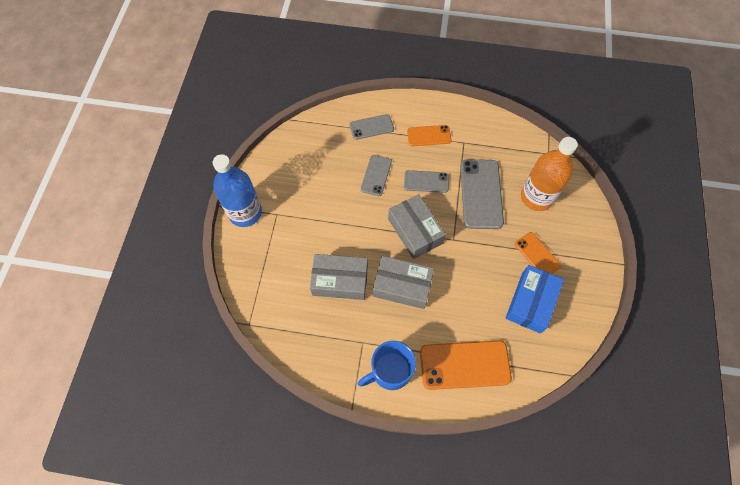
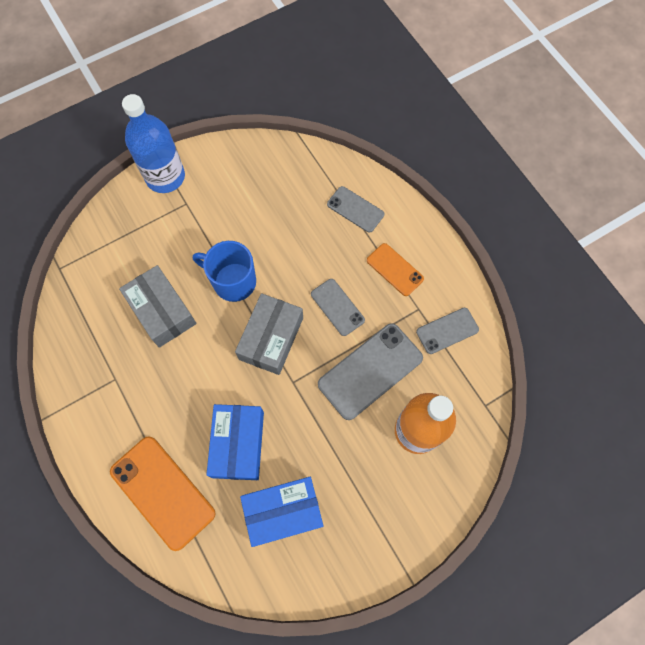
camera: 50 degrees right, 5 degrees up
(376, 175) = (303, 255): grey phone -> grey phone (447, 330)
(390, 371) = (104, 426): blue mug -> blue mug (233, 281)
(402, 286) = (201, 371): grey box -> none
(468, 298) = (238, 444): none -> blue box
(537, 255) = (345, 480): orange phone -> none

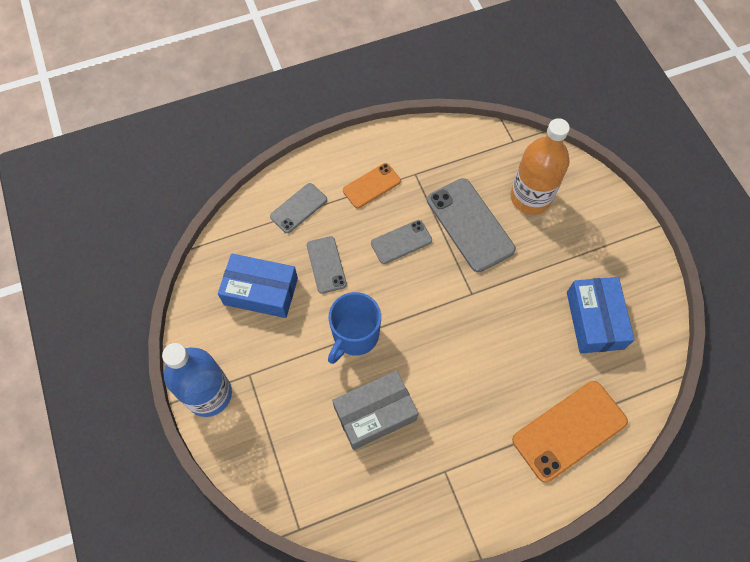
camera: 80 degrees left, 5 degrees down
(238, 444) = (528, 352): blue box -> blue box (261, 291)
(271, 338) = (424, 307): grey box -> none
(447, 330) = (440, 155): grey phone -> grey phone (326, 265)

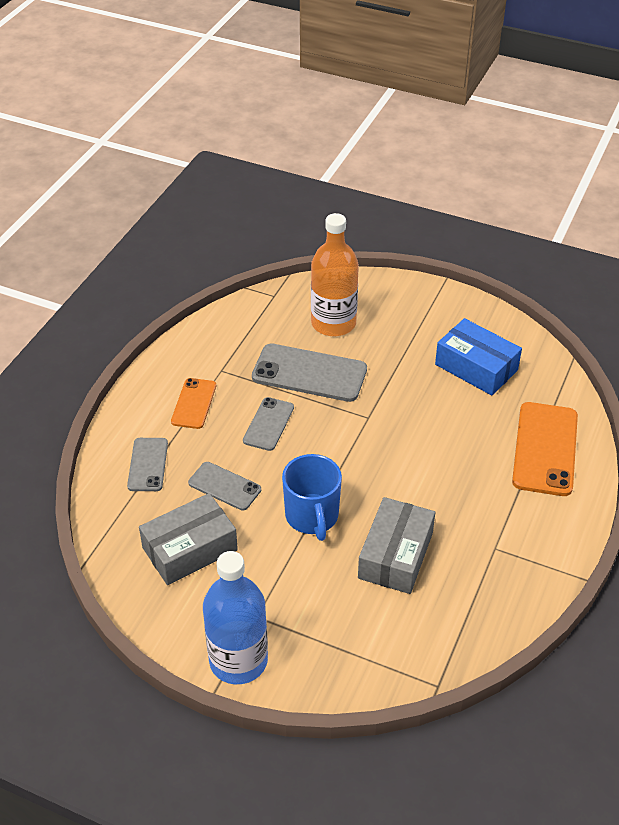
camera: 45 degrees left, 20 degrees down
(261, 291) = (190, 549): blue box -> grey box

